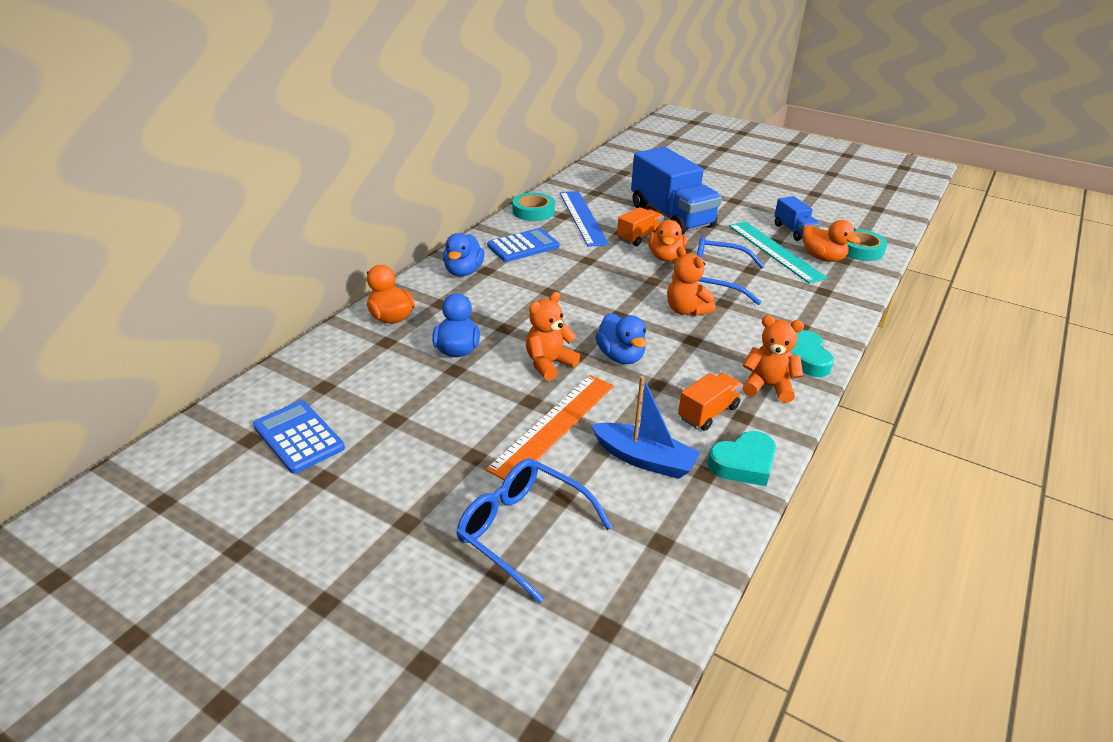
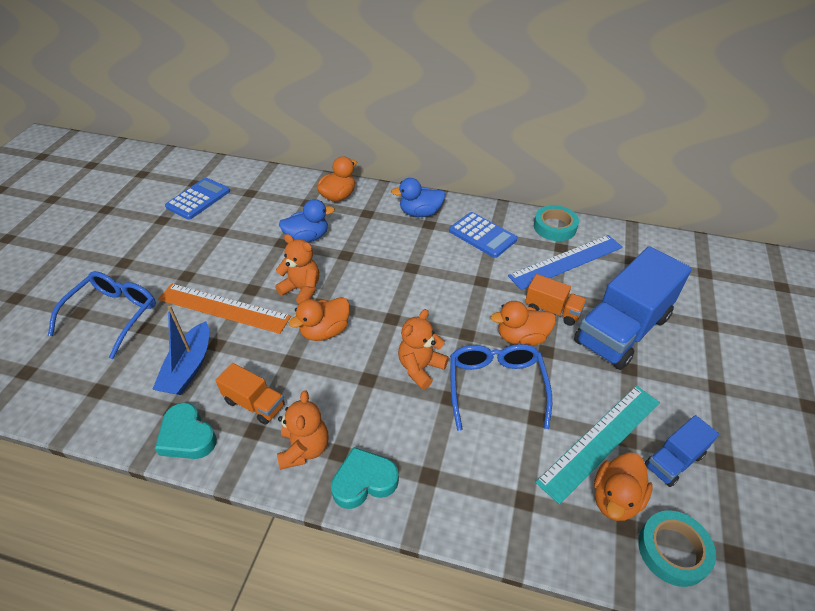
camera: 75 degrees right, 10 degrees up
(621, 356) = (325, 331): blue duck -> orange duck

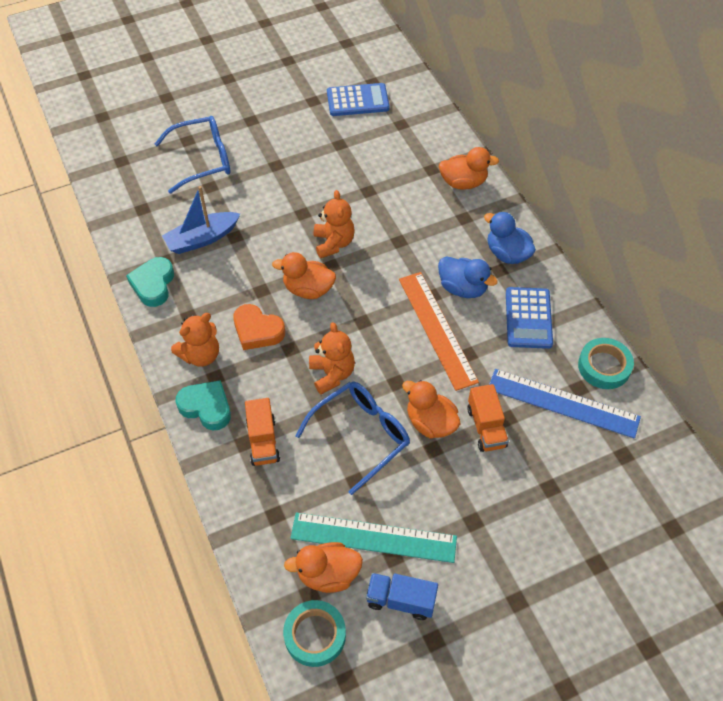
camera: 50 degrees right, 10 degrees up
(224, 308) = (269, 212): orange ruler -> orange ruler (437, 329)
(254, 403) = (209, 299): orange truck -> orange truck (263, 441)
(307, 237) = (391, 202): blue duck -> blue duck (462, 288)
(326, 390) = (257, 330): none -> orange heart
(420, 368) = (332, 374): orange teddy bear -> orange teddy bear turned 75 degrees clockwise
(622, 330) = (515, 493): blue truck -> none

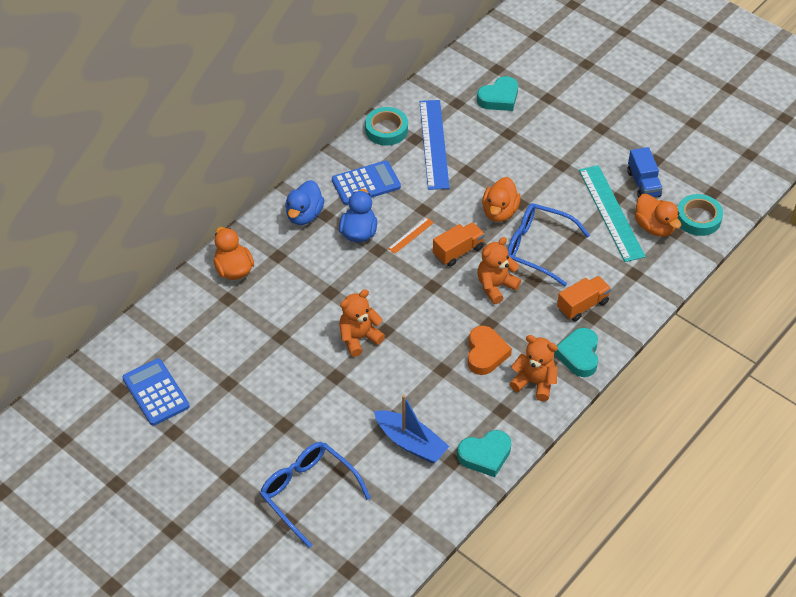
camera: 115 degrees left, 5 degrees down
(308, 289) = (421, 336): orange duck -> none
(437, 329) = (410, 235): orange ruler -> orange ruler, size x0.44
(486, 427) = (482, 180): orange truck -> orange truck (458, 251)
(616, 505) = (499, 98): none -> turquoise heart

